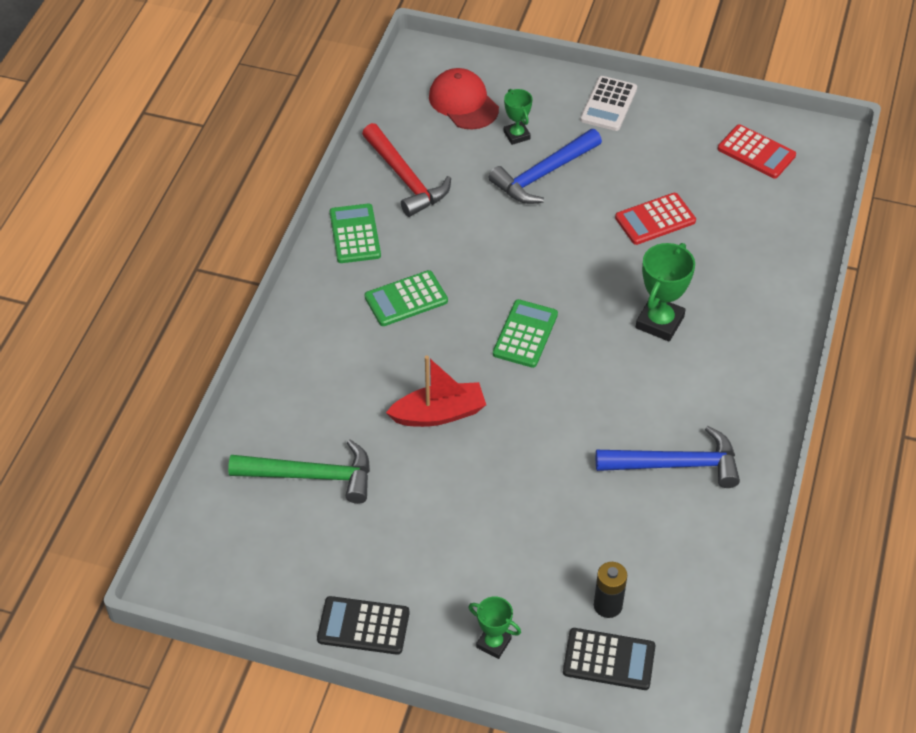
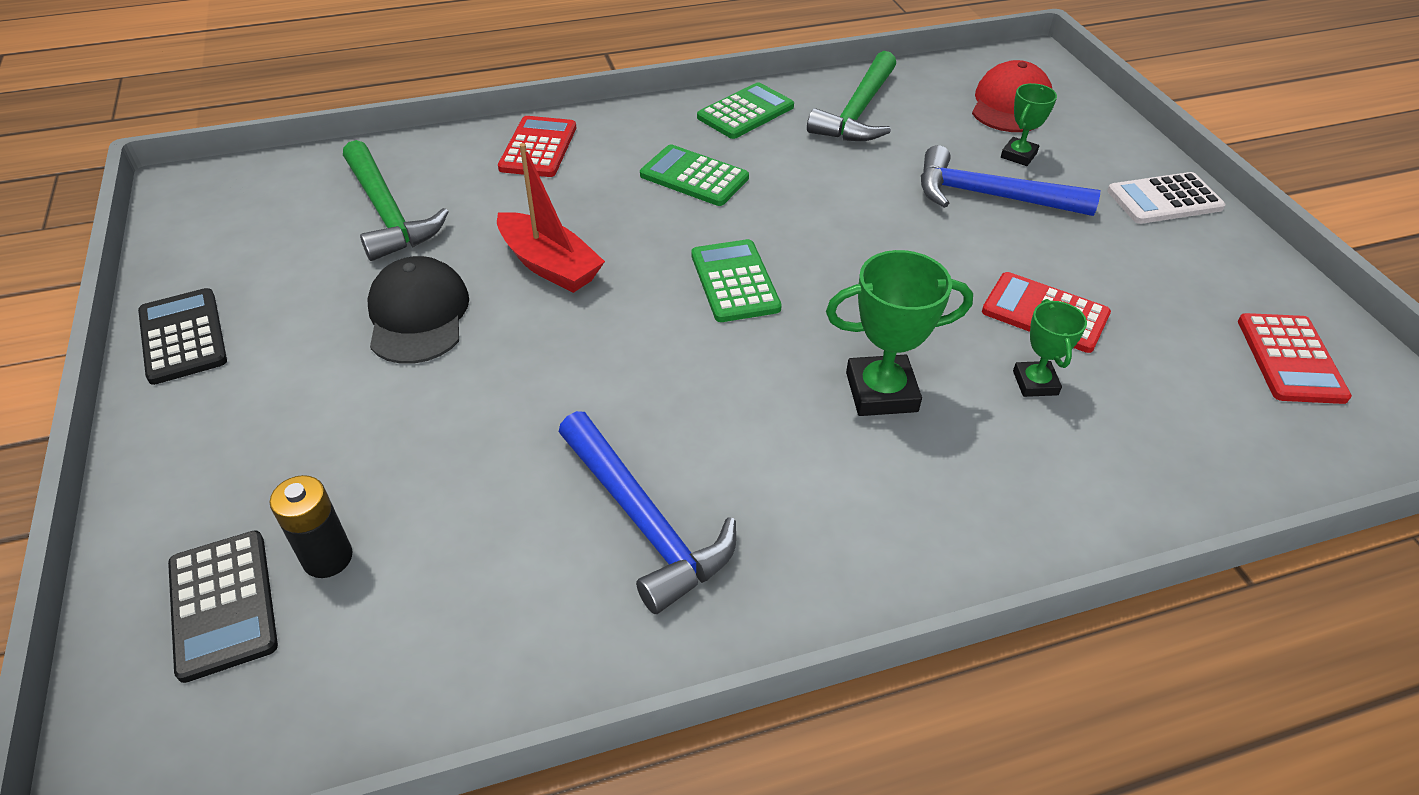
camera: 55 degrees right, 5 degrees down
(301, 363) = (538, 148): none -> red calculator
(405, 178) = (858, 111): red hammer -> green hammer
(437, 498) = (418, 315): none -> black cap
(493, 643) = (203, 463): green trophy -> green trophy (1035, 383)
(525, 334) = (735, 281): green calculator -> green calculator turned 90 degrees counterclockwise

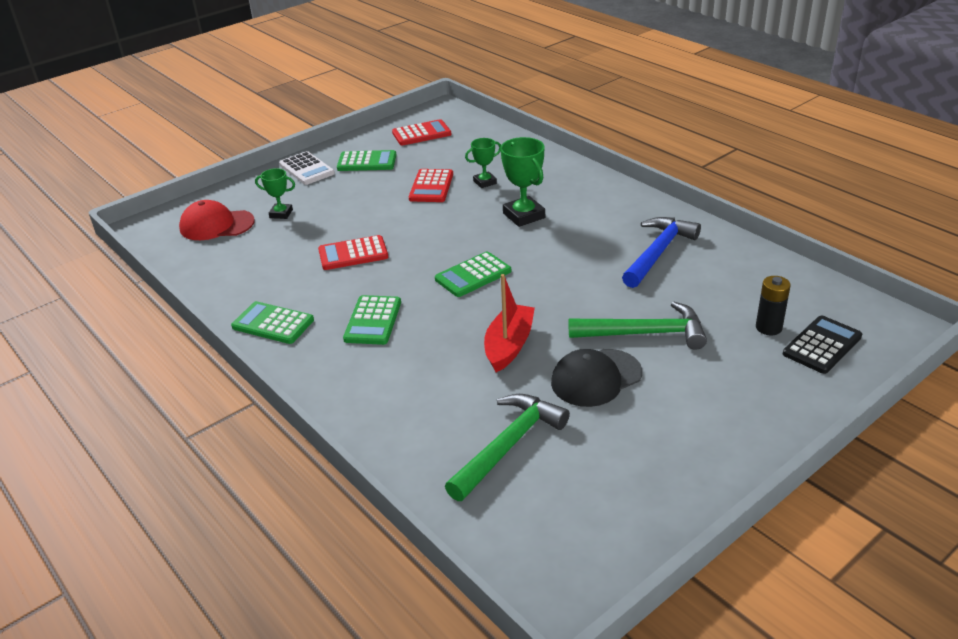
camera: 110 degrees left, 10 degrees down
(183, 337) = (705, 473): black calculator -> none
(538, 148) = (375, 405): red calculator -> red calculator (353, 254)
(858, 111) = (251, 277): green hammer -> green hammer (644, 333)
(990, 196) = (332, 215): blue hammer -> none
(1173, 264) = (367, 162): none -> green calculator

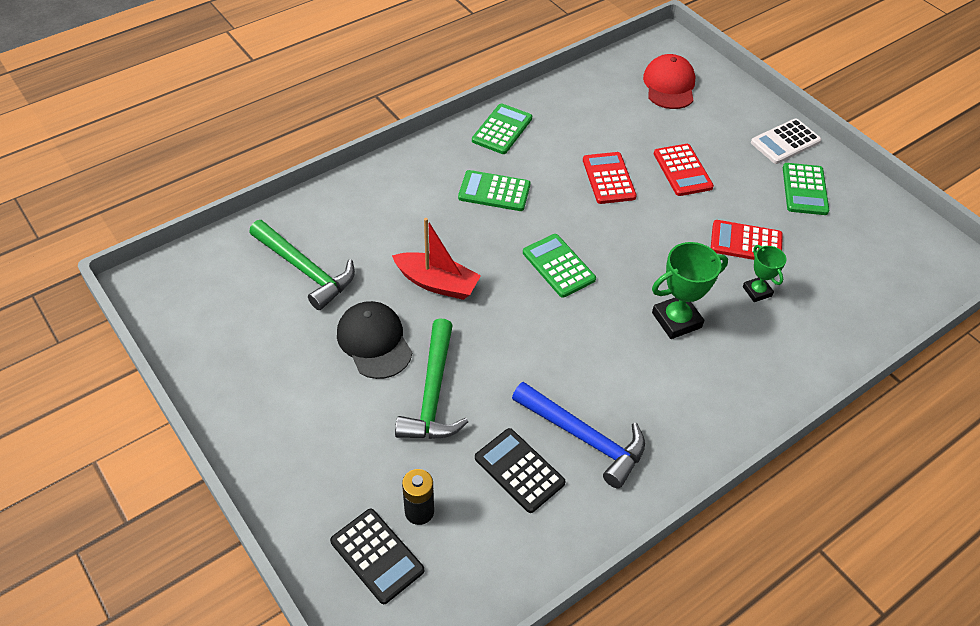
camera: 90 degrees right, 15 degrees up
(281, 214) = (689, 127): green trophy -> none
(421, 134) = (884, 240): red calculator -> red calculator (682, 170)
(703, 281) = (519, 470): none -> black calculator

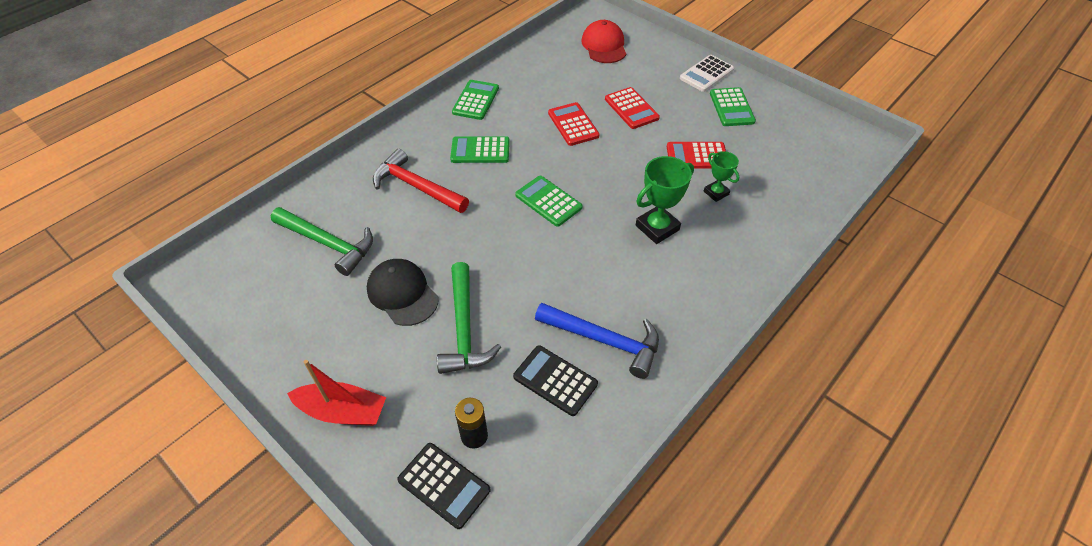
camera: 10 degrees left, 0 degrees up
(414, 222) = (417, 187): none -> red hammer
(437, 283) = (447, 234): red boat -> red boat (342, 411)

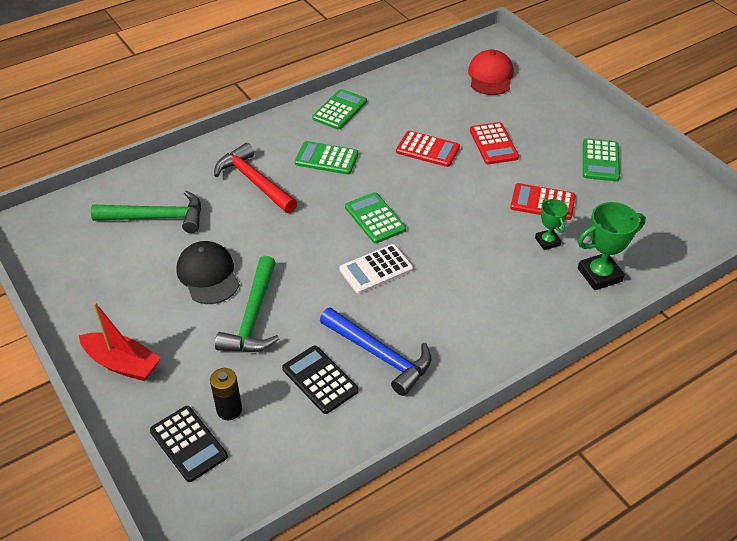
camera: 15 degrees right, 5 degrees down
(328, 243) = (156, 218): green hammer -> green hammer turned 45 degrees counterclockwise
(573, 124) = (427, 149): red calculator -> red calculator turned 120 degrees clockwise
(657, 228) = (473, 263): green trophy -> green trophy (599, 275)
(706, 74) = (587, 122): white calculator -> white calculator (376, 269)

